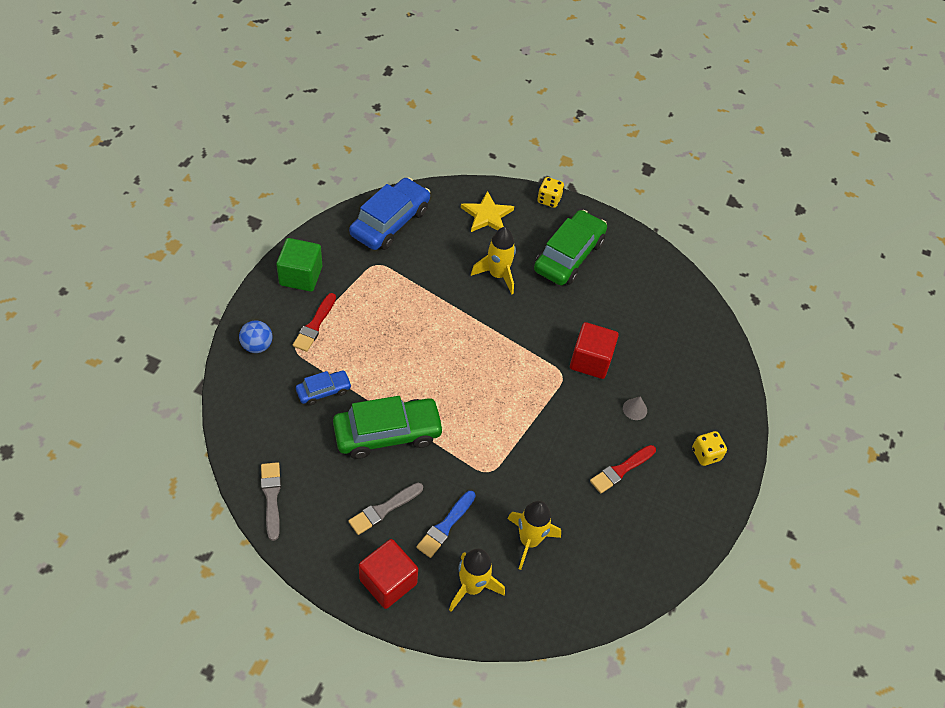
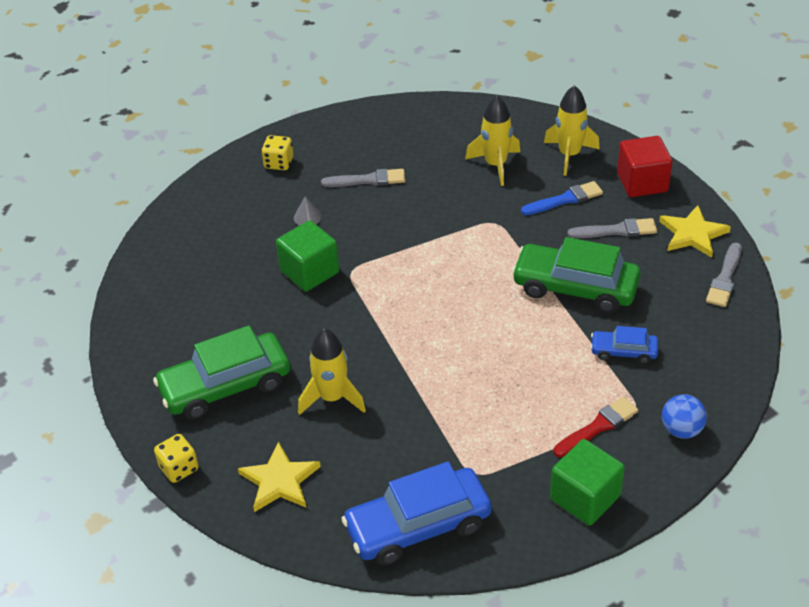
camera: 140 degrees left, 10 degrees down
(316, 536) = (693, 234): none -> yellow star
(590, 361) = (309, 272): red cube -> green cube
(621, 470) = (368, 180): red brush -> grey brush

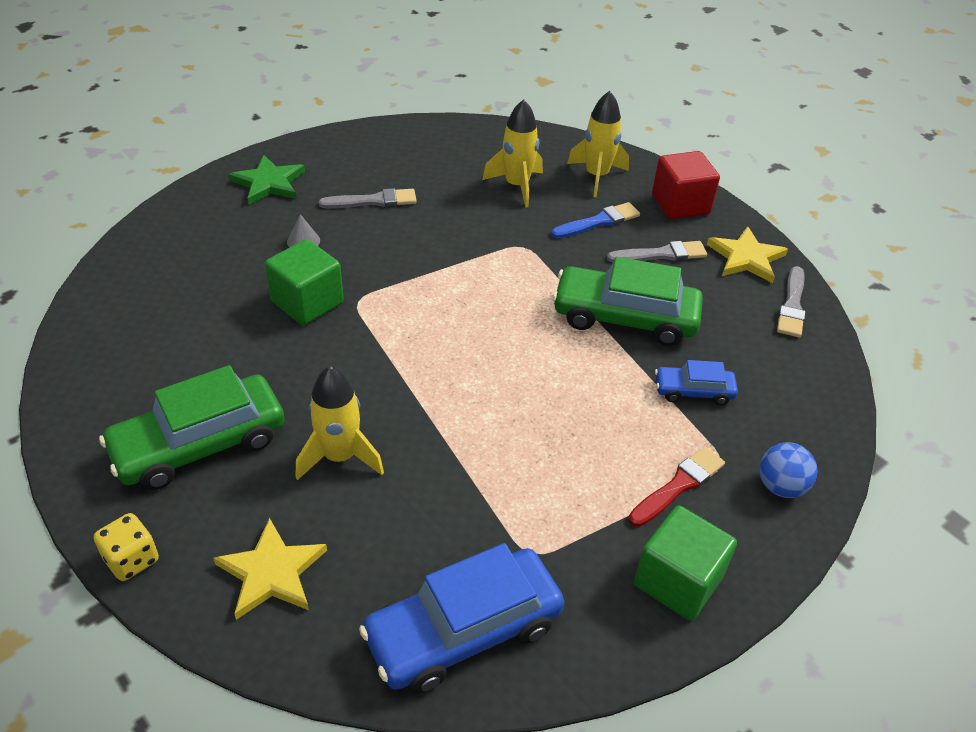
camera: 10 degrees left, 0 degrees up
(279, 163) = (269, 183): yellow dice -> green star

